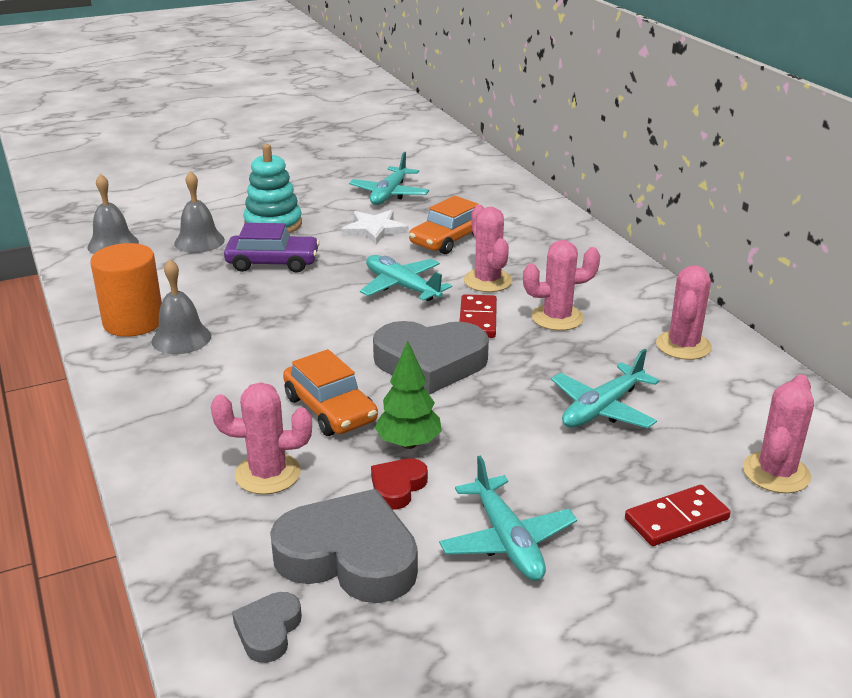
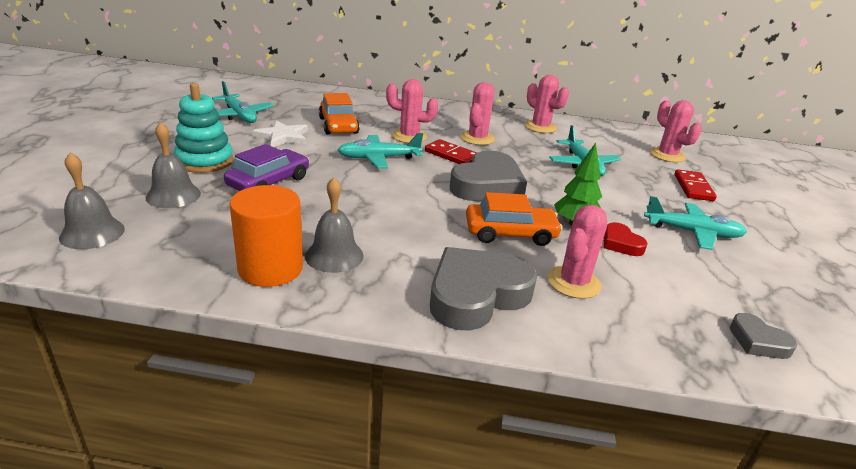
camera: 60 degrees left, 0 degrees up
(349, 557) = (687, 285): grey heart -> grey heart (476, 295)

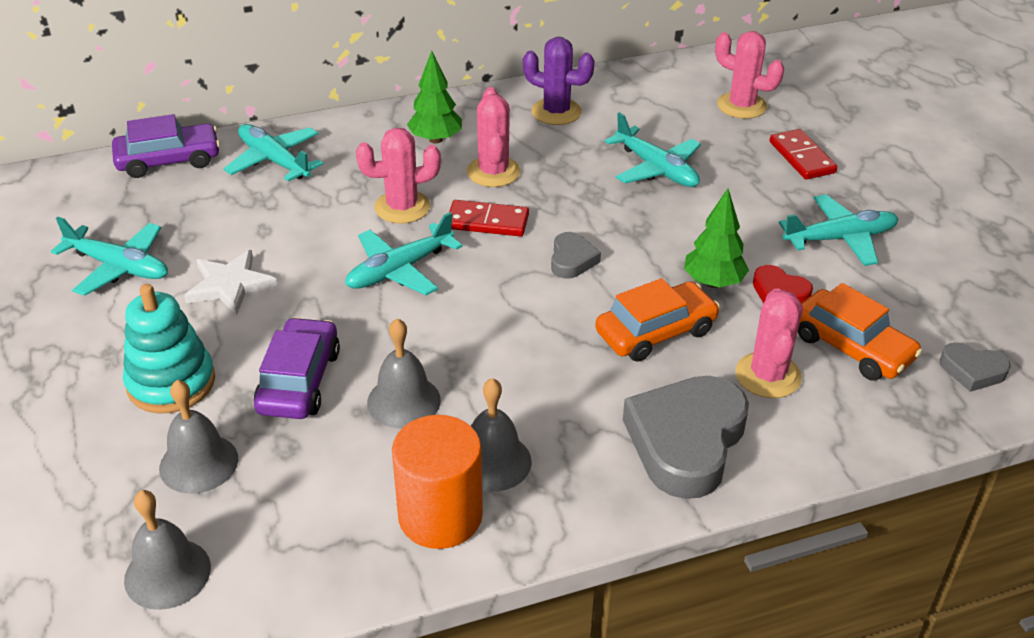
camera: 25 degrees left, 10 degrees up
(311, 90) = (169, 160): none -> purple car
(315, 210) = (403, 401): none -> grey bell
(338, 125) = (285, 226): orange car -> orange car (852, 347)
(362, 103) = (274, 161): none -> turquoise plane
(457, 119) = (435, 139): none -> green tree
(487, 185) = (572, 260): grey heart -> grey heart, size x0.48
(540, 127) = (556, 112): pink cactus -> purple cactus

